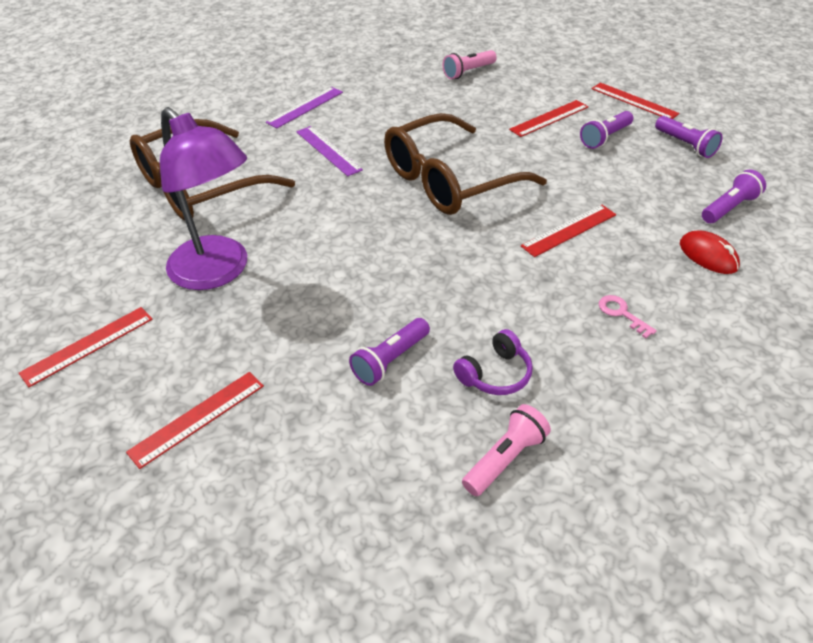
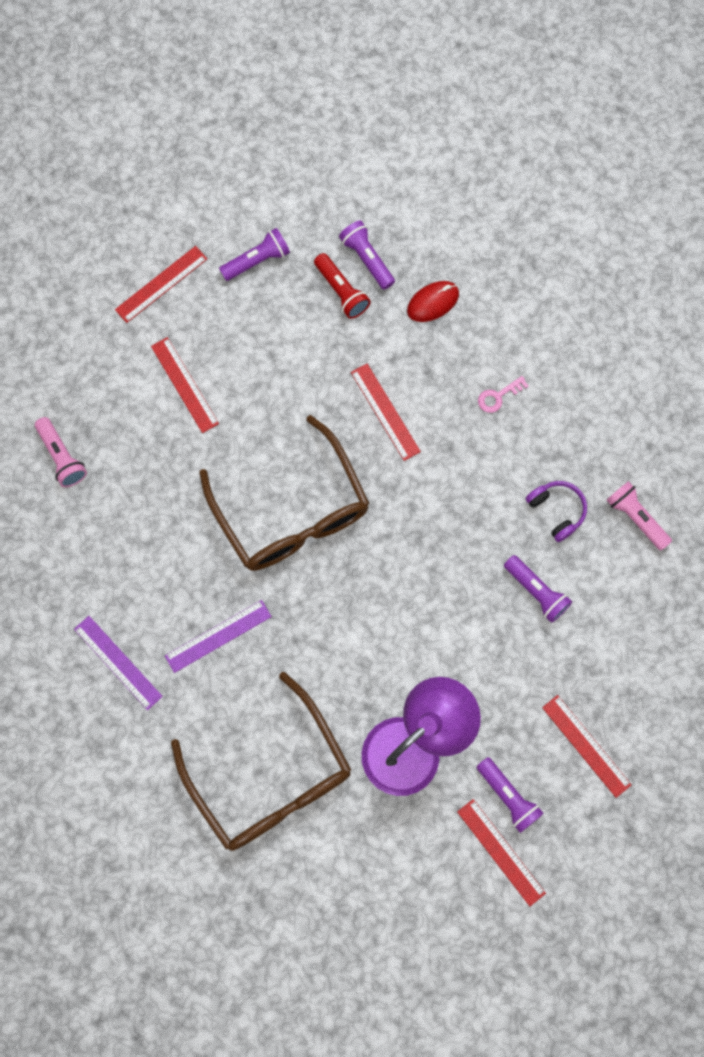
camera: 85 degrees left, 30 degrees up
(605, 138) = (232, 336): purple flashlight -> purple flashlight (508, 796)
(684, 194) = (342, 291): none -> red flashlight

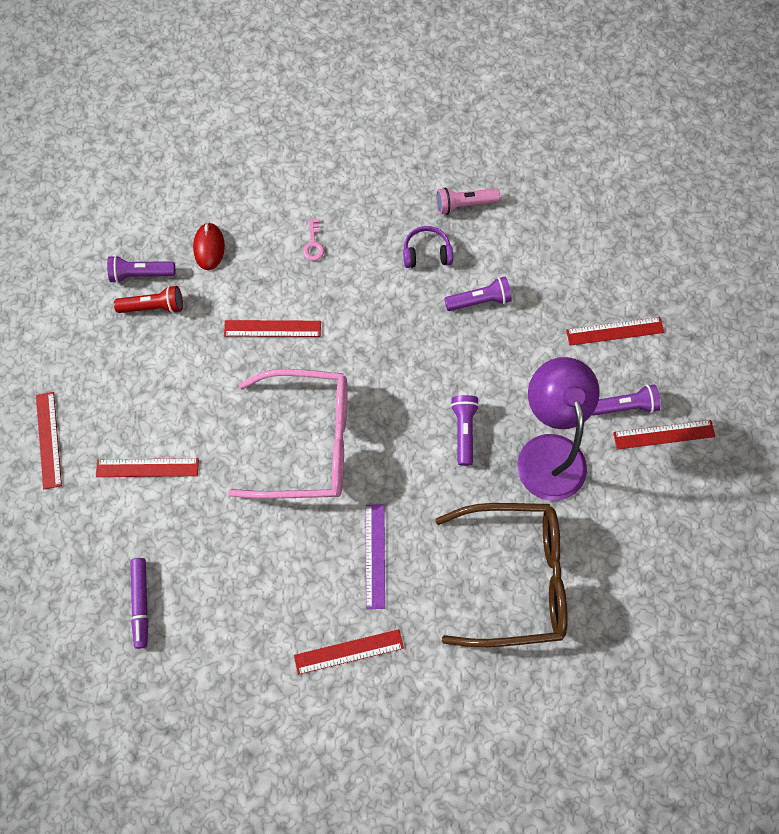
camera: 60 degrees left, 5 degrees down
(62, 457) = (141, 603): pink flashlight -> purple marker
(118, 662) = (348, 651): purple ruler -> red ruler
(257, 260) = (83, 354): purple flashlight -> purple flashlight (463, 430)
(291, 511) = (307, 441): brown glasses -> pink glasses

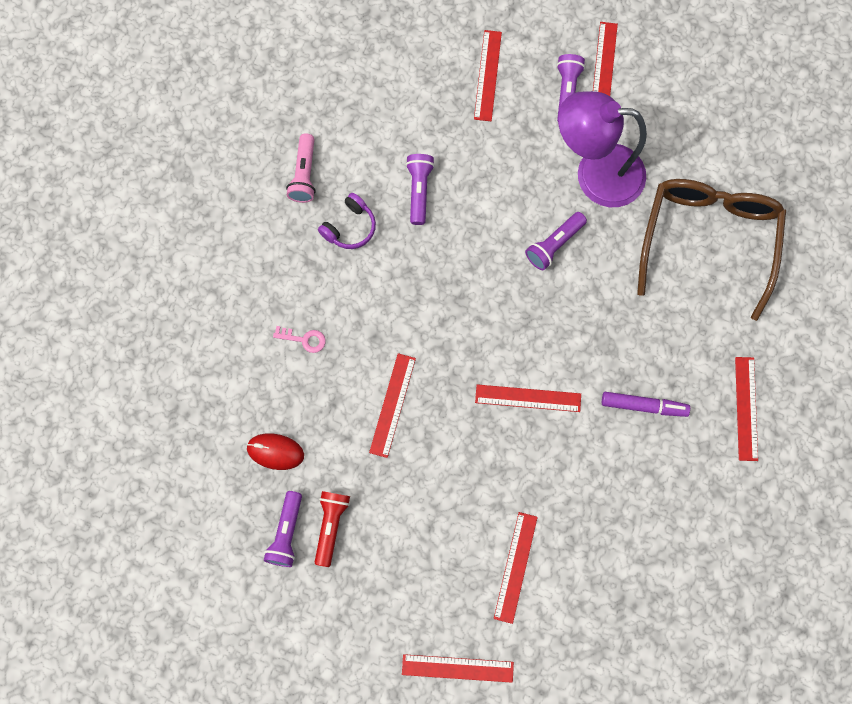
camera: 75 degrees left, 5 degrees up
(141, 603) = (657, 599): purple marker -> purple marker (643, 406)
(307, 441) = (528, 398): pink glasses -> red ruler
(375, 555) = (660, 361): purple ruler -> none
(426, 253) = (350, 227): purple headphones -> purple headphones turned 150 degrees counterclockwise
(463, 430) = (554, 245): purple flashlight -> purple flashlight turned 60 degrees counterclockwise

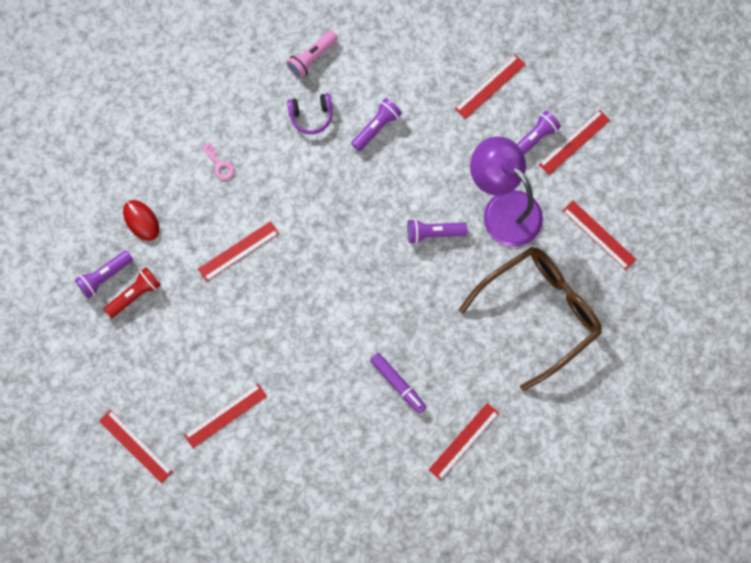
camera: 40 degrees right, 0 degrees up
(528, 398) = (328, 317): red ruler -> red ruler (599, 235)

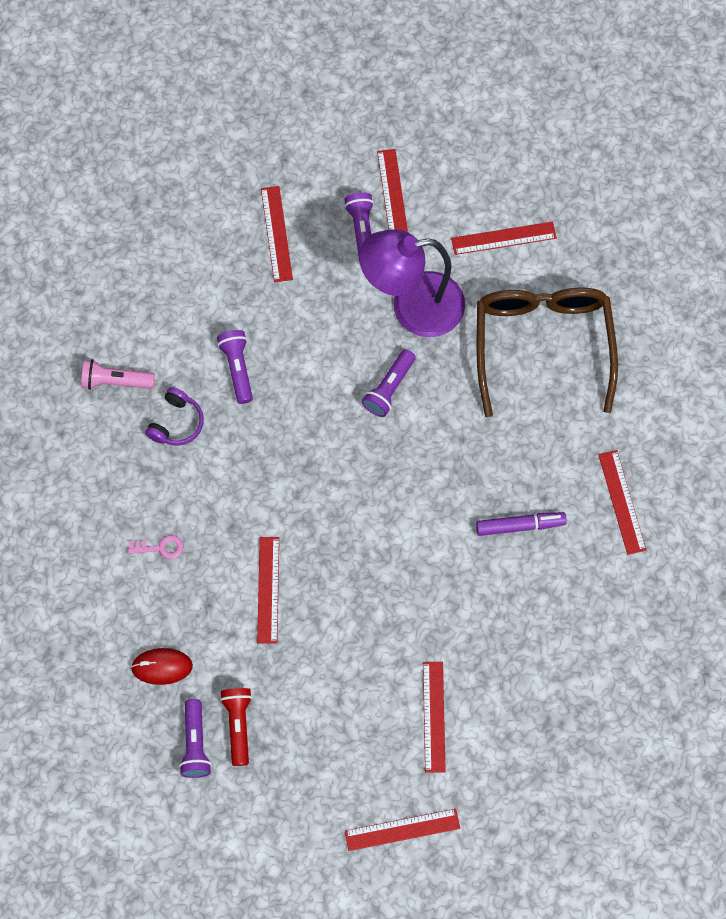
camera: 55 degrees left, 5 degrees down
(312, 58) = (115, 381): pink flashlight -> pink flashlight turned 105 degrees clockwise

